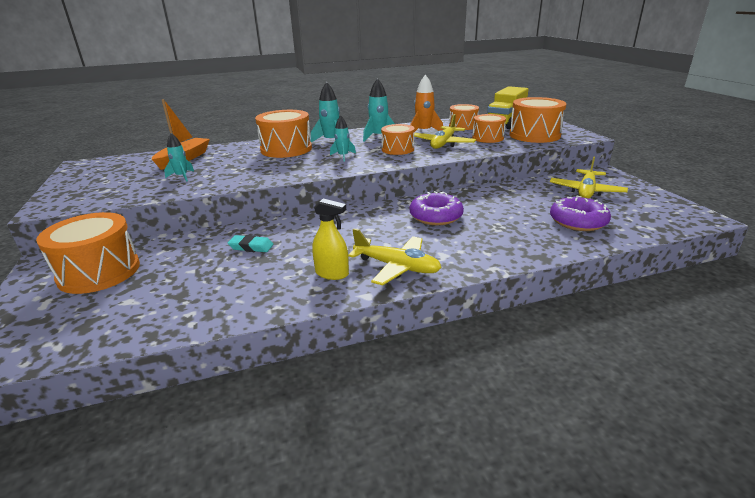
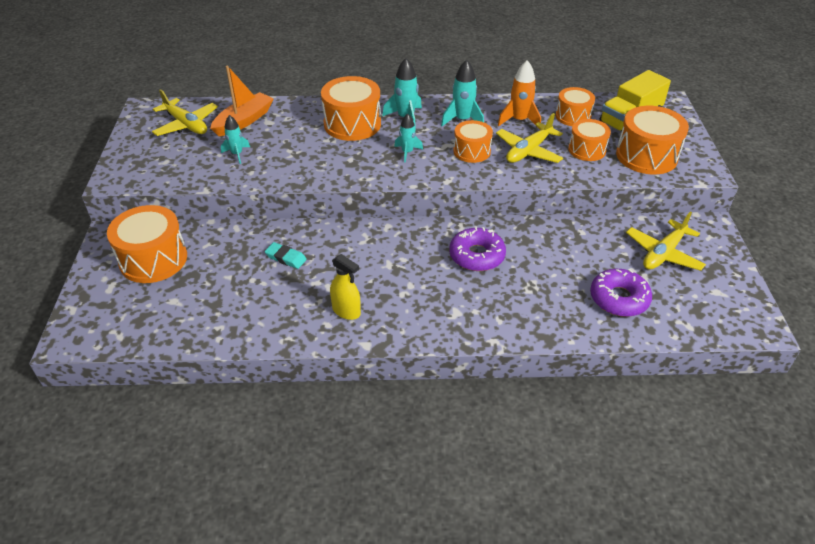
camera: 15 degrees right, 15 degrees up
(397, 267) = (406, 317): yellow plane -> yellow plane (186, 124)

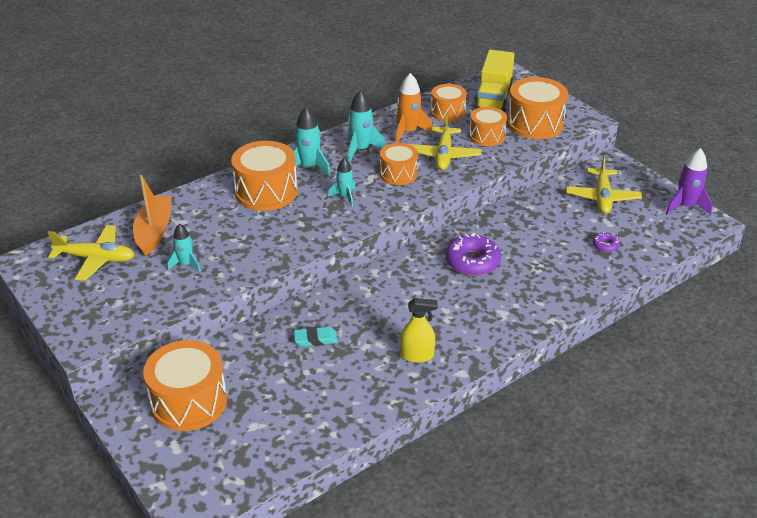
camera: 35 degrees left, 5 degrees down
(619, 299) = (605, 245): purple donut -> purple donut, size x0.50
(747, 300) = (685, 206): none -> purple rocket

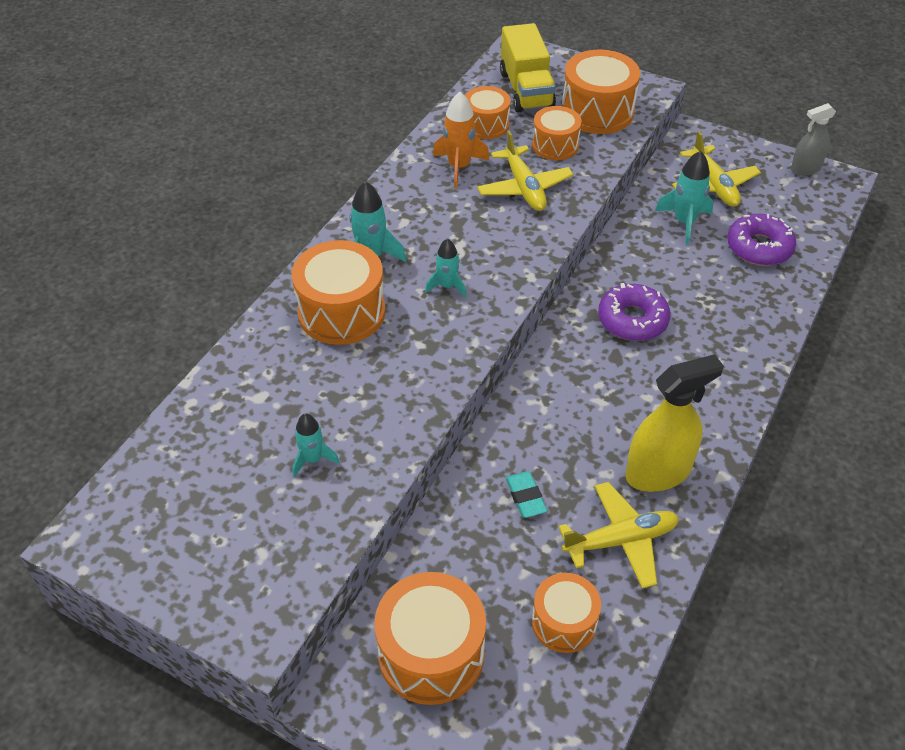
camera: 25 degrees left, 10 degrees up
(96, 258) = (180, 497): yellow plane -> yellow plane (620, 540)
(154, 231) = (233, 424): orange boat -> none
(315, 339) = (525, 497): turquoise eraser -> turquoise eraser turned 75 degrees counterclockwise
(361, 150) = (419, 211): turquoise rocket -> turquoise rocket (684, 222)
(398, 174) = (489, 231): orange drum -> orange drum (564, 622)
(417, 355) = (658, 472): yellow spray bottle -> yellow spray bottle, size x1.64
(605, 245) = (759, 247): purple donut -> purple donut, size x1.99
(685, 206) = (805, 169): purple rocket -> grey spray bottle

